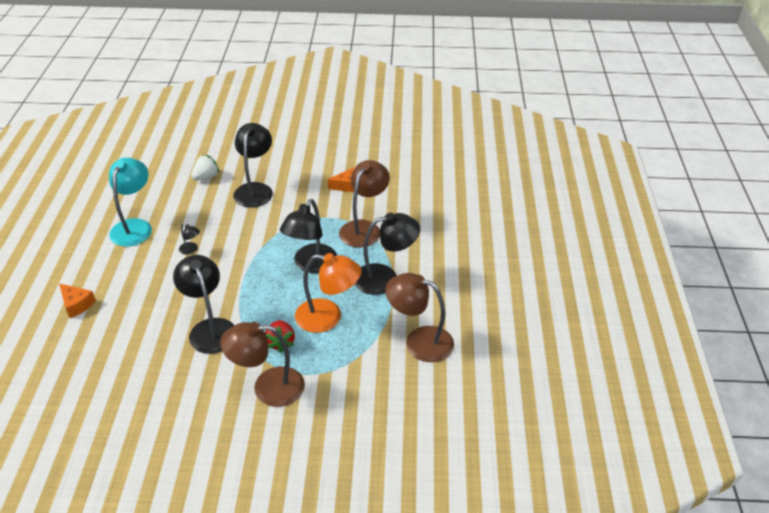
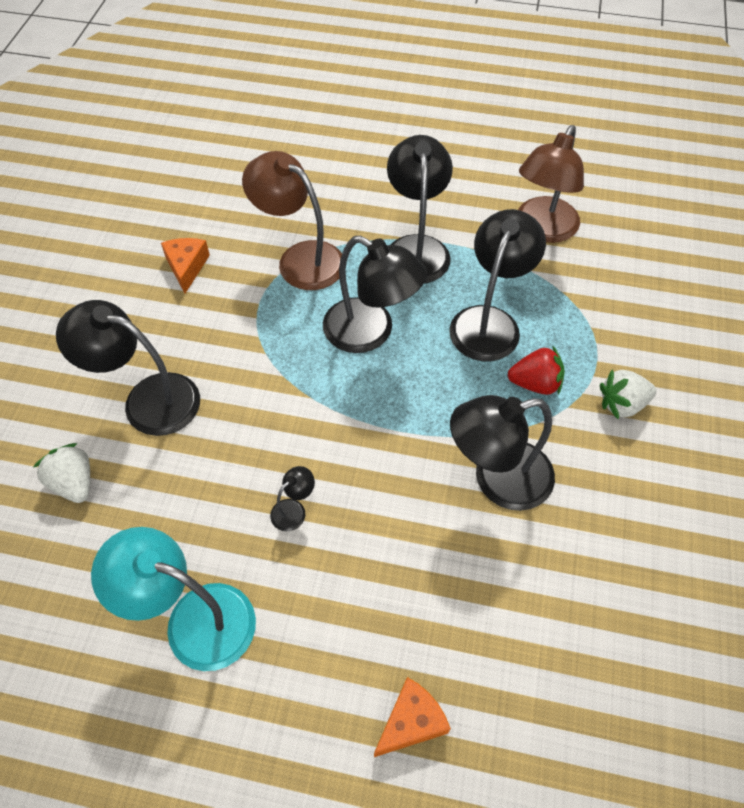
camera: 80 degrees left, 15 degrees up
(268, 387) = (622, 404): brown lamp -> white strawberry
(328, 318) = (489, 321): orange lamp -> black lamp

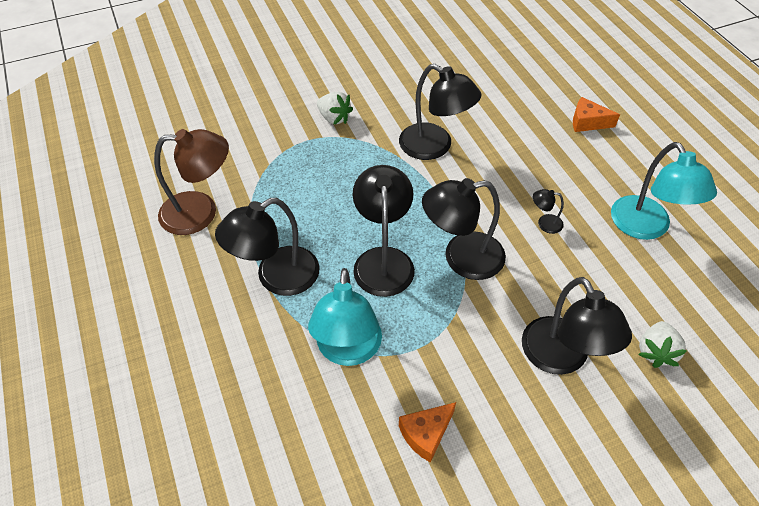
camera: 125 degrees left, 5 degrees down
(300, 258) = (348, 350): brown lamp -> turquoise lamp
(489, 321) = (318, 201): black lamp -> black lamp (461, 258)
(535, 383) = (352, 159): red strawberry -> none

